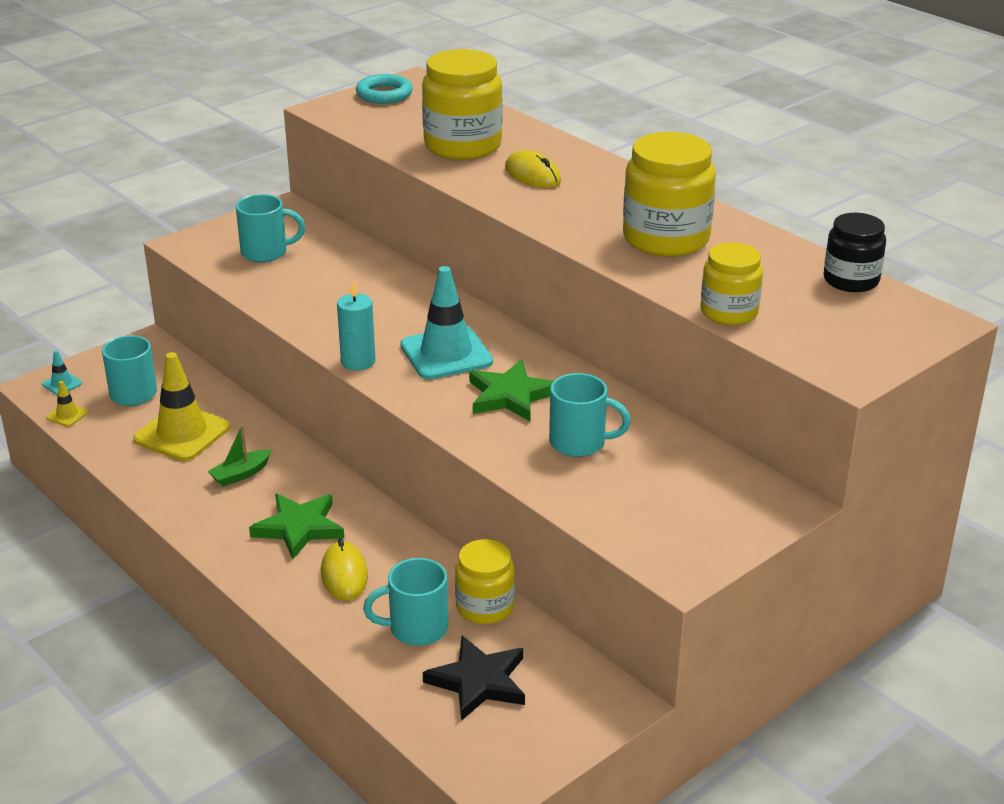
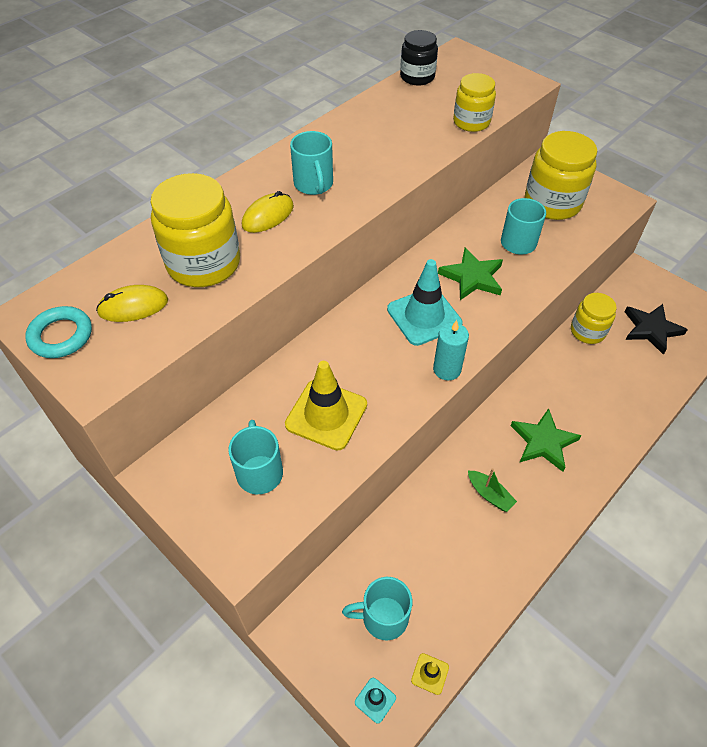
camera: 95 degrees left, 20 degrees up
(182, 433) = (442, 554): yellow traffic cone -> yellow traffic cone (326, 414)
(344, 575) = (584, 407): yellow mouse -> yellow mouse (133, 306)
(416, 628) = (620, 362): turquoise mug -> turquoise mug (314, 184)
(666, 239) = (374, 146): yellow jar -> yellow jar (552, 203)

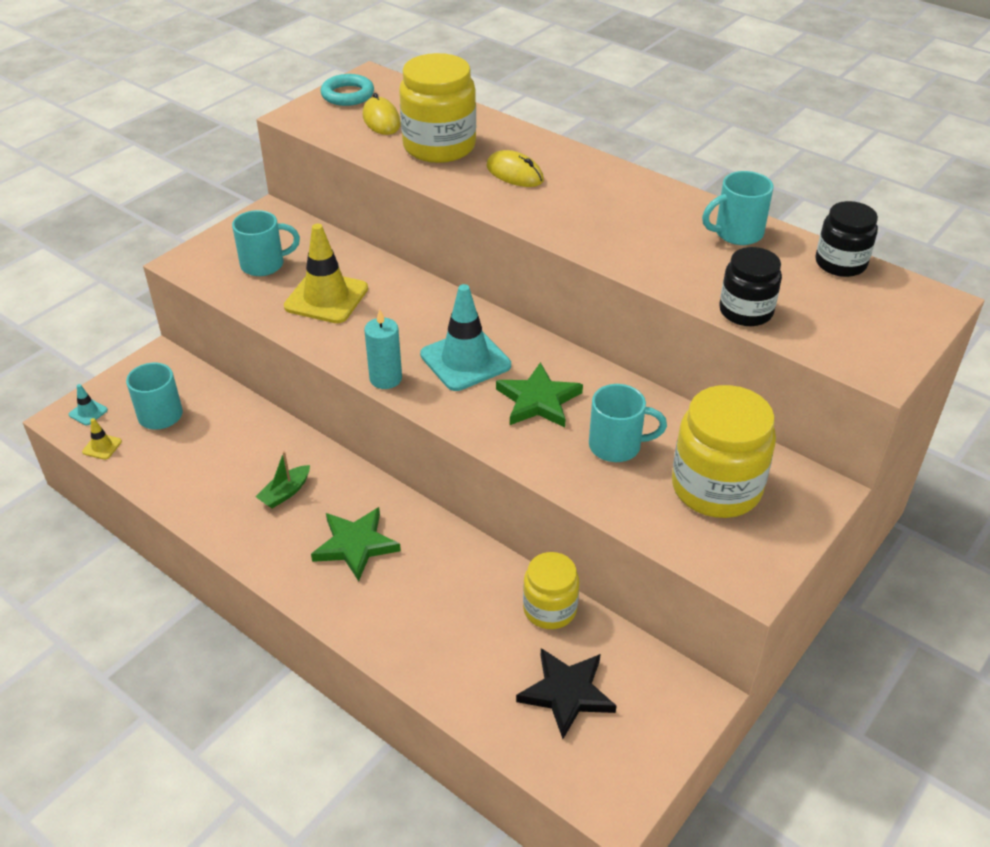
camera: 85 degrees right, 10 degrees down
(314, 184) = (574, 197): turquoise mug -> turquoise mug (737, 233)
(471, 122) = (746, 311): yellow jar -> black jar

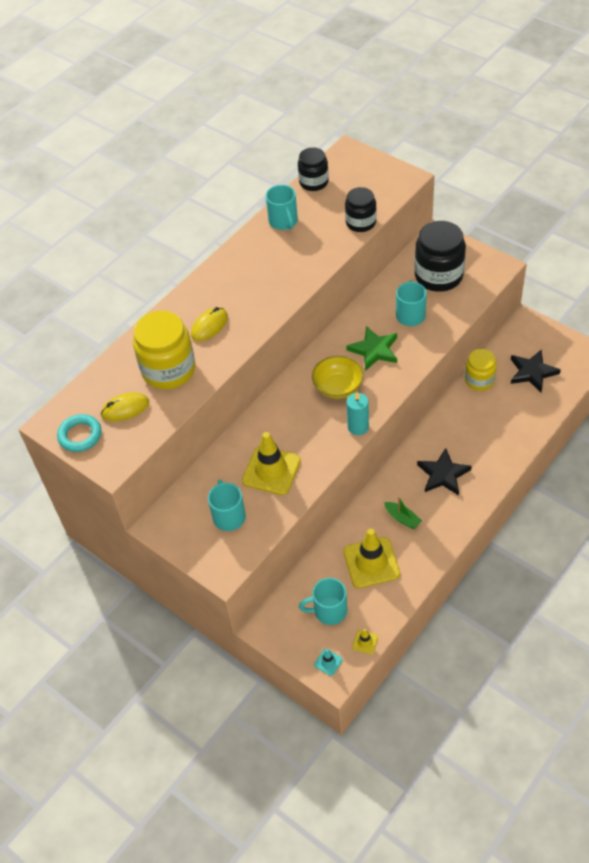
camera: 85 degrees left, 10 degrees up
(220, 457) = (371, 563): none -> yellow traffic cone
(355, 545) = (443, 474): green star -> black star
(465, 360) = (338, 387): turquoise traffic cone -> yellow bowl
(716, 487) = (438, 276): yellow jar -> black jar

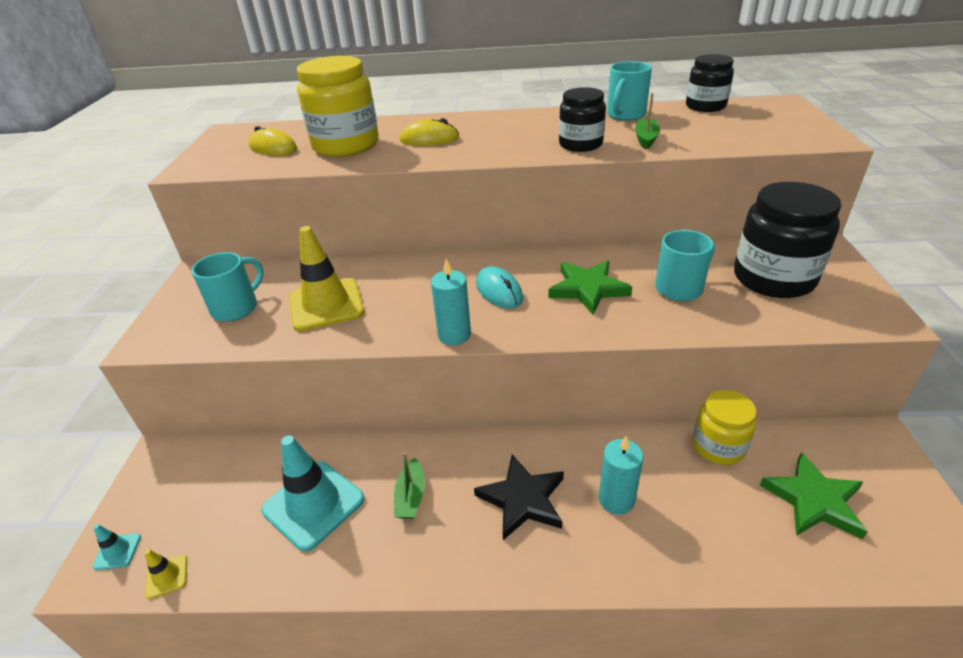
camera: 50 degrees right, 15 degrees down
(80, 435) = (221, 145): turquoise ring -> none
(327, 238) = (646, 139): none -> green boat
(329, 611) = (209, 504): turquoise mug -> none
(338, 387) = (499, 291): yellow bowl -> turquoise mouse
(361, 222) = (705, 144): black jar -> black jar (580, 144)
(371, 563) = (313, 504): yellow traffic cone -> turquoise traffic cone
(473, 439) = (616, 499): none -> turquoise candle
(532, 372) = (814, 500): black star -> green star

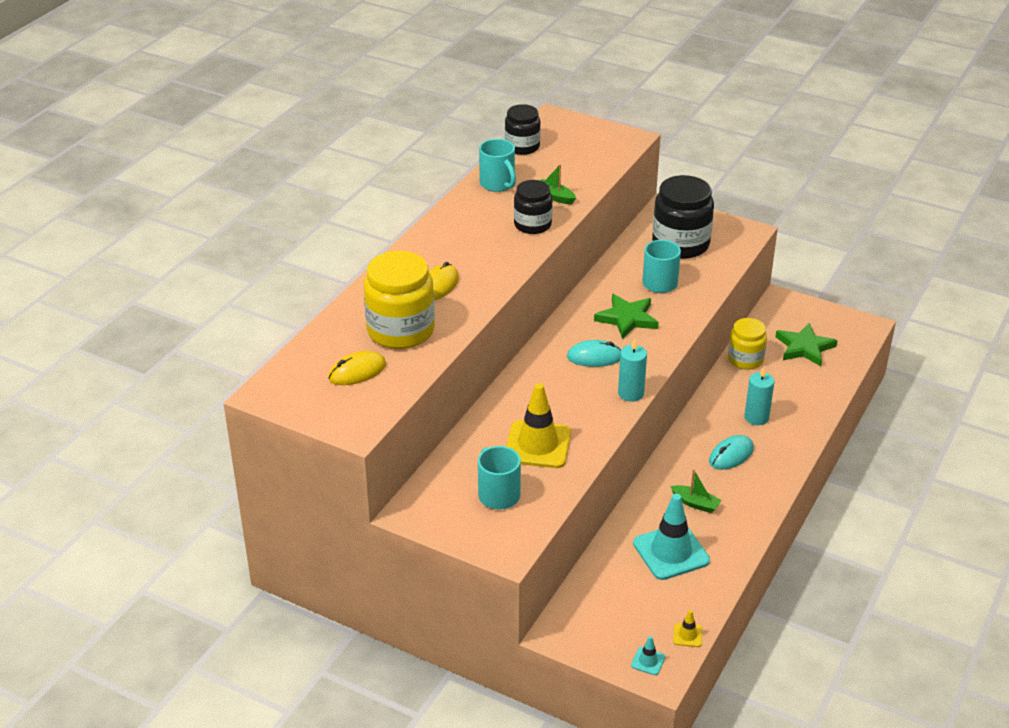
camera: 65 degrees left, 0 degrees up
(523, 499) = (731, 455): black star -> turquoise mouse

